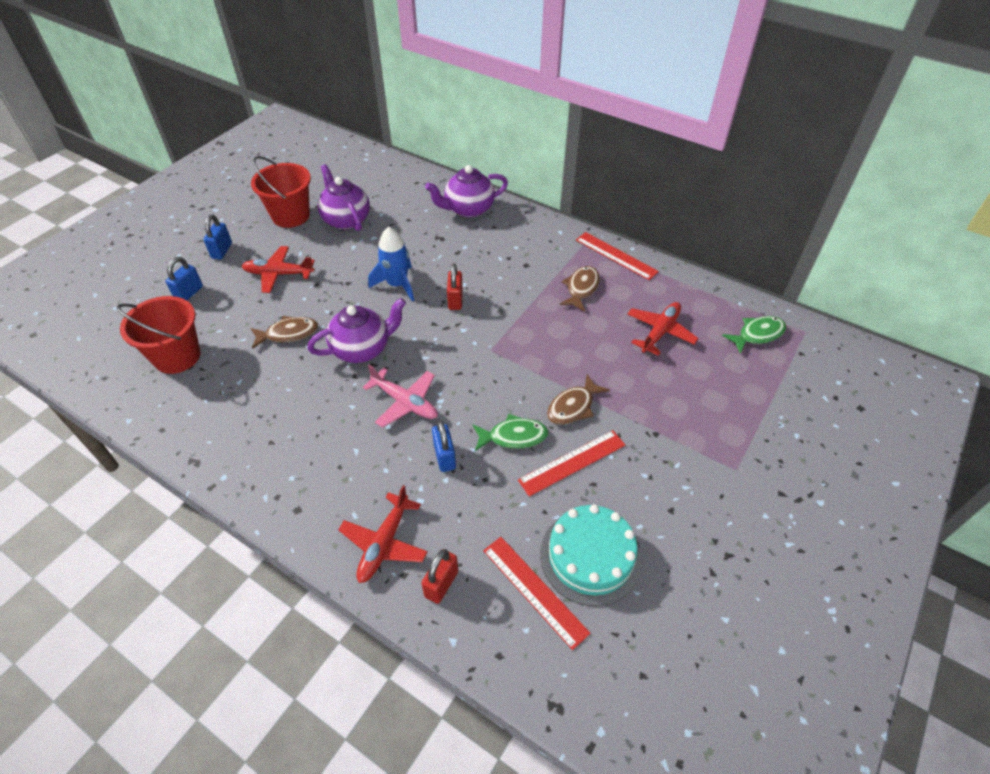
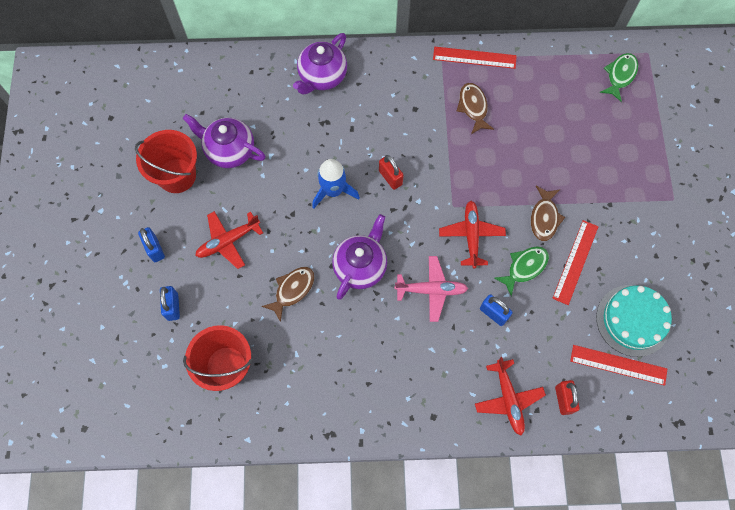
camera: 35 degrees left, 20 degrees up
(660, 332) = (555, 114): red plane -> red plane (471, 235)

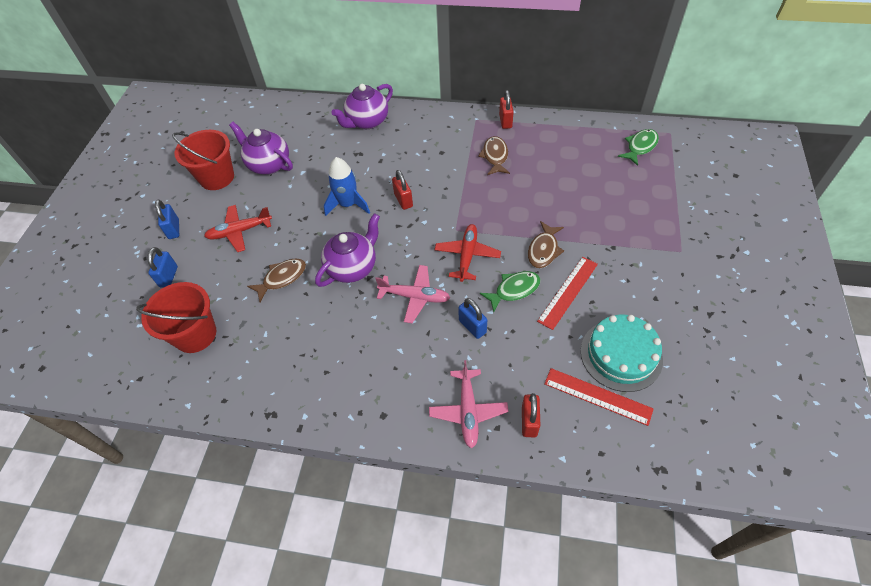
camera: 15 degrees right, 15 degrees down
(474, 58) = (505, 121): red ruler -> red padlock
(508, 399) = (468, 411): red plane -> pink plane

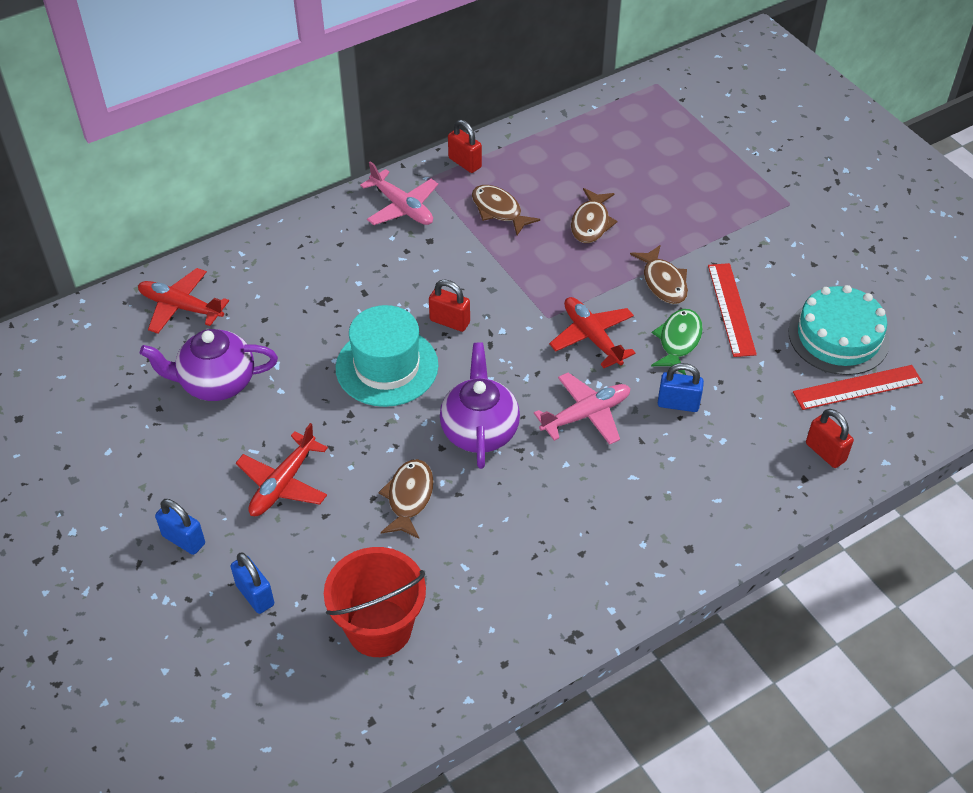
camera: 45 degrees left, 5 degrees down
(217, 177) = (160, 442): red bucket -> none
(295, 120) = (180, 307): none -> red plane
(348, 204) = (387, 366): blue rocket -> turquoise hat
(367, 122) = (288, 255): purple teapot -> none
(468, 411) = (763, 484): pink plane -> pink plane (402, 207)
(539, 191) = (591, 223): none -> brown fish
(640, 147) = (643, 115): green fish -> none

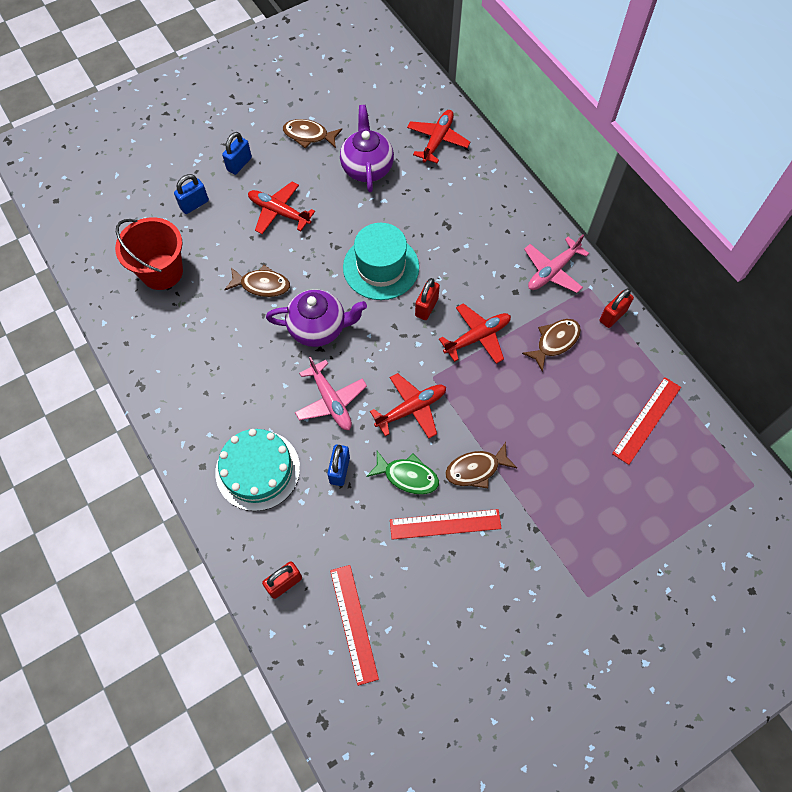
camera: 90 degrees right, 15 degrees up
(492, 276) = (477, 337): none -> red plane
(591, 223) = (545, 414): brown fish -> brown fish (309, 135)
(592, 148) = (646, 420): none -> red ruler
(838, 336) = (414, 616): turquoise cake -> turquoise cake (257, 470)

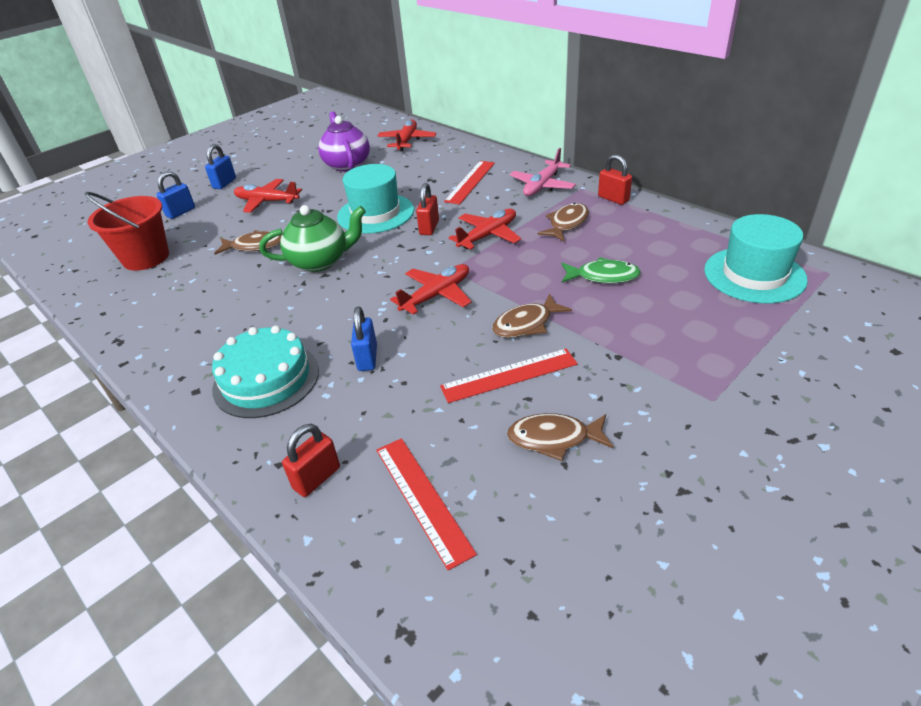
camera: 10 degrees left, 25 degrees down
(309, 135) = (289, 158): brown fish -> brown fish (554, 438)
(318, 328) = (320, 261): purple teapot -> green teapot
(331, 401) = (345, 308): pink plane -> none
(407, 476) = (449, 346): green fish -> green fish (603, 276)
(612, 316) = (613, 199): red padlock -> red padlock turned 75 degrees counterclockwise
(646, 420) = (688, 253): red ruler -> red ruler (470, 182)
(689, 468) = (754, 275): none -> turquoise hat

